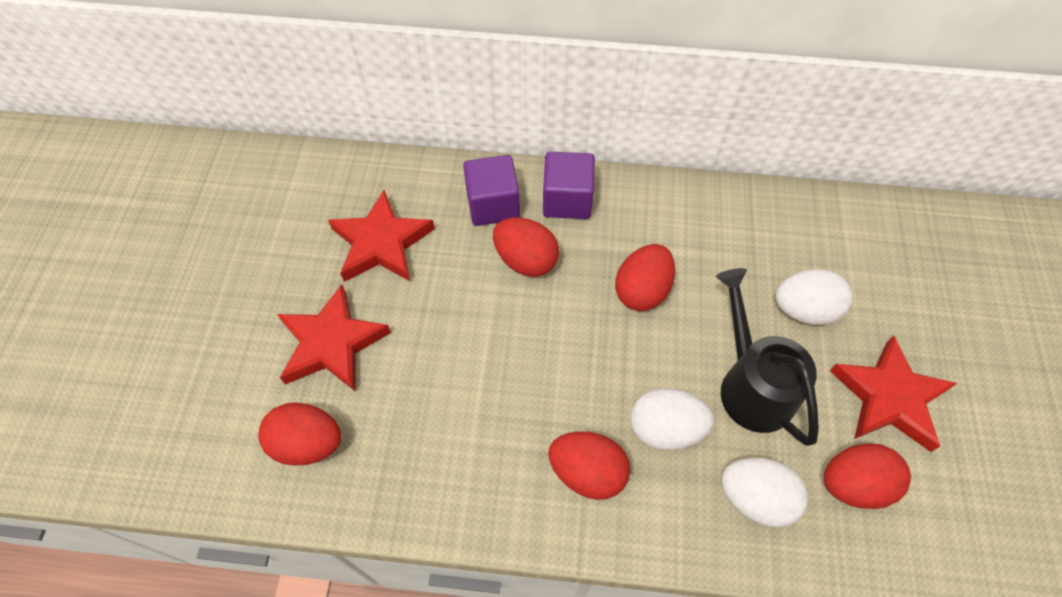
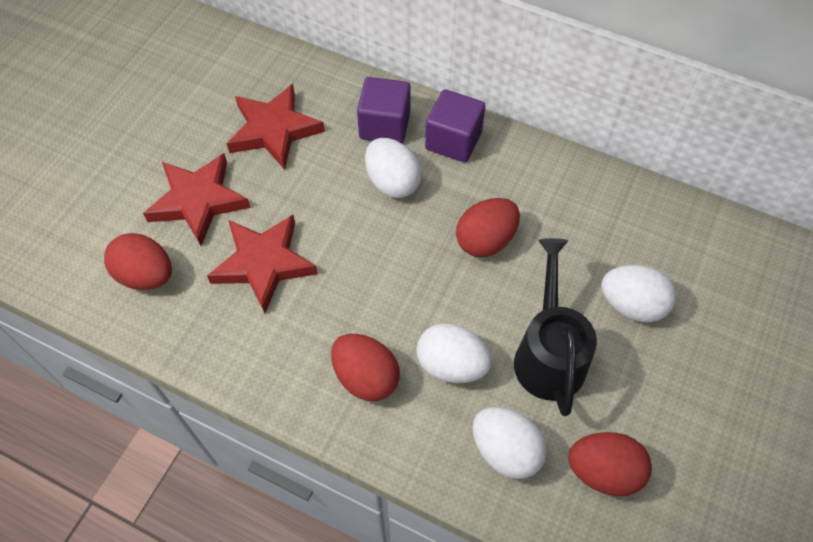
camera: 20 degrees right, 0 degrees up
(526, 260) = (392, 182): red egg -> white egg
(889, 398) = (676, 408): red star -> red star (264, 264)

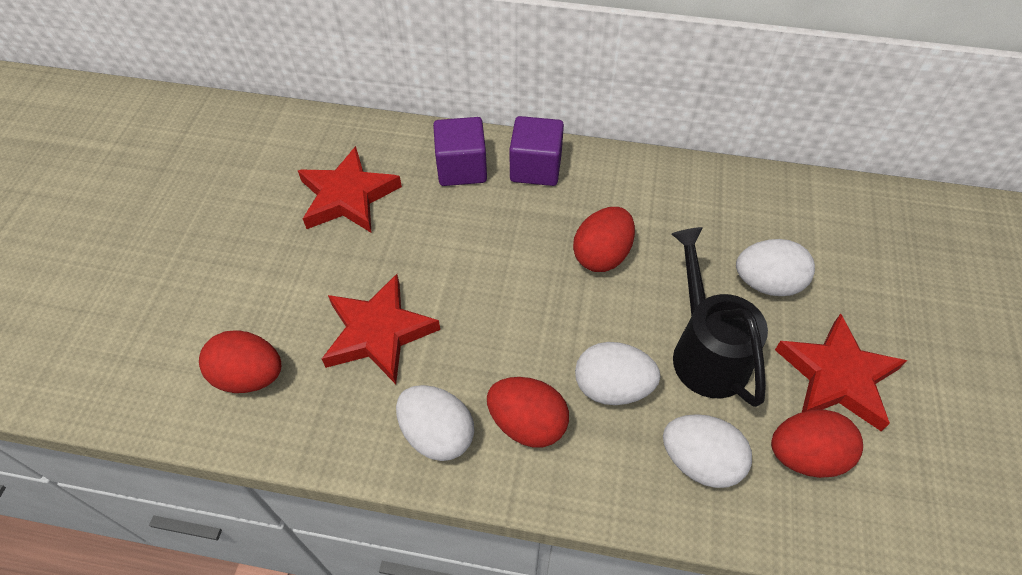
camera: 15 degrees left, 5 degrees down
(198, 201) = (286, 285): red star -> red star (837, 376)
(392, 182) = (488, 220): white egg -> white egg (437, 434)

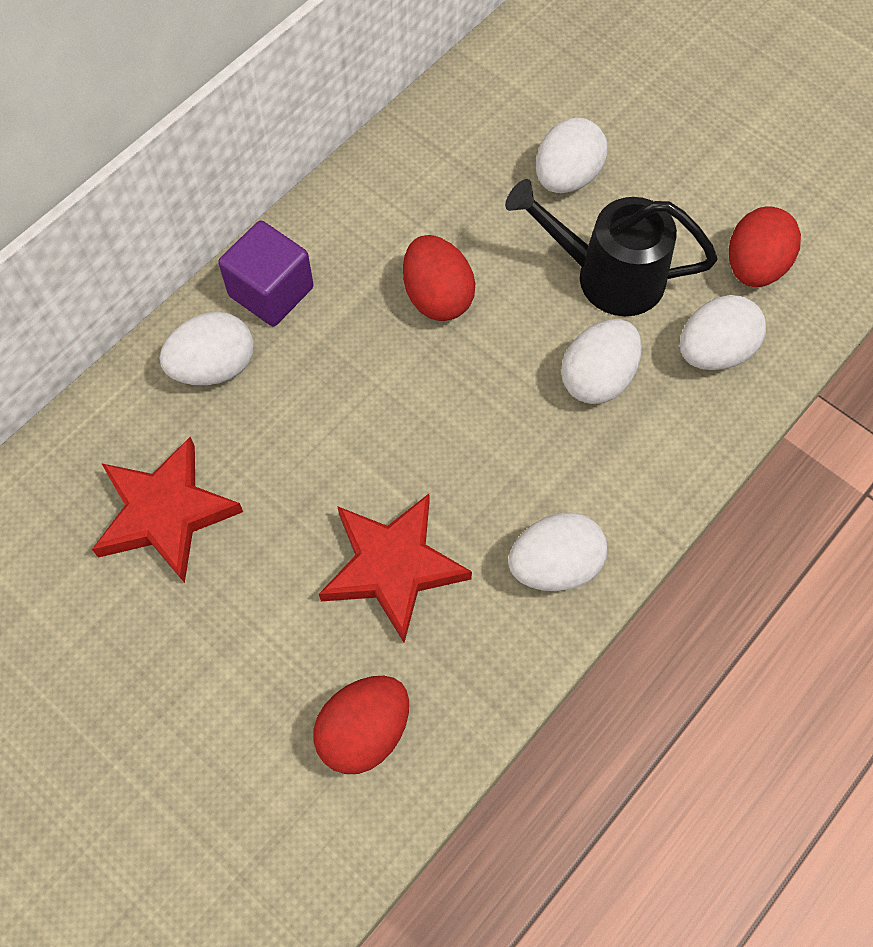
camera: 60 degrees left, 10 degrees up
(461, 168) = (214, 367): purple cube -> white egg
(527, 423) = (592, 475): red egg -> none
(837, 376) = (696, 191): red star -> none

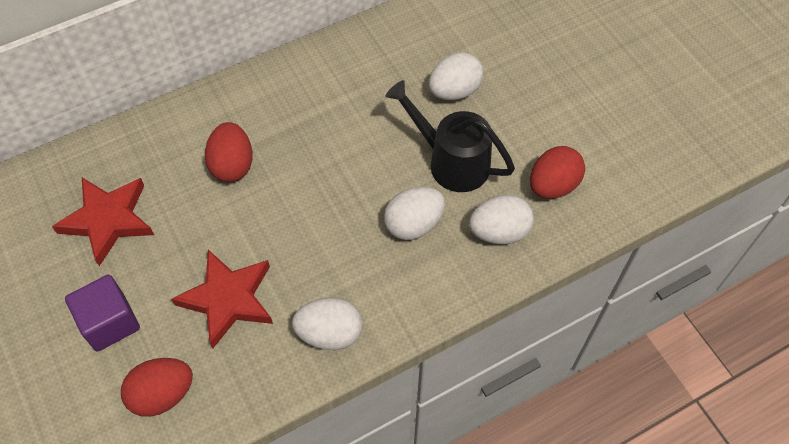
camera: 20 degrees right, 5 degrees down
(214, 367) = (178, 141): white egg -> none
(271, 291) = (234, 106): purple cube -> purple cube (110, 322)
(437, 297) = (335, 141): red egg -> red egg (232, 165)

